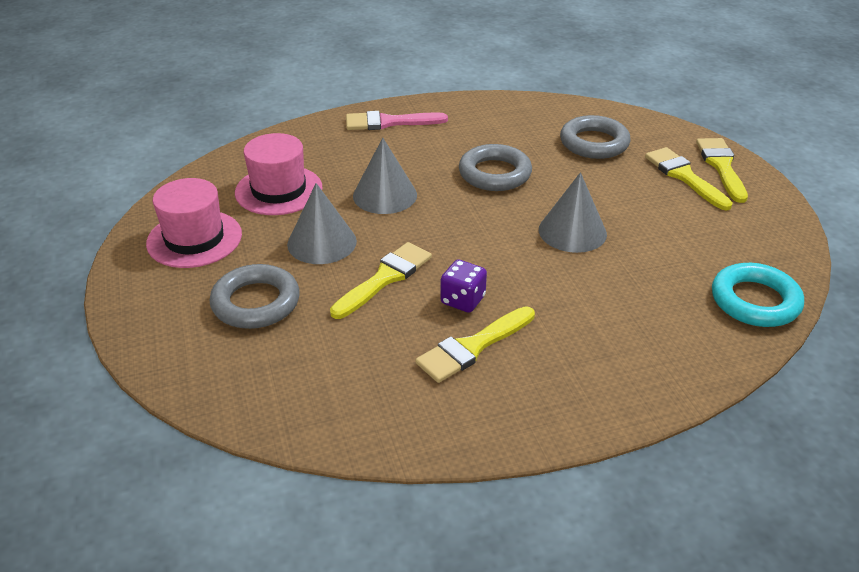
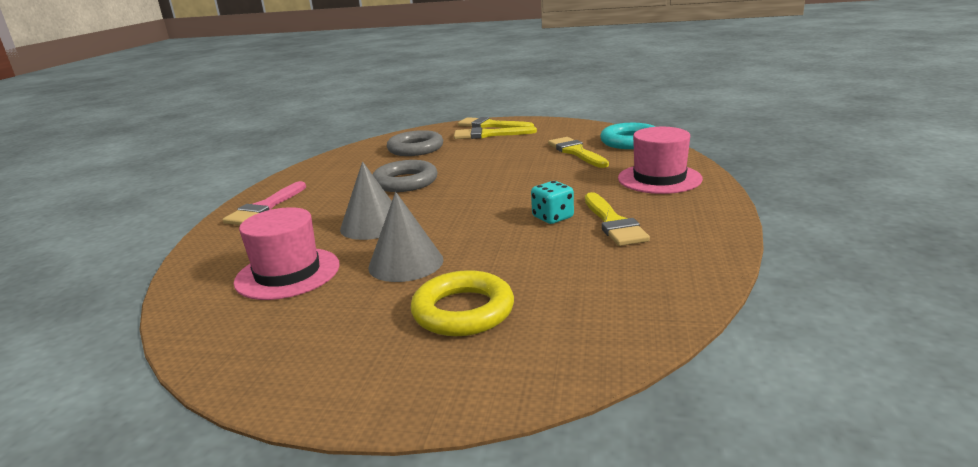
camera: 60 degrees left, 15 degrees down
(194, 239) = (303, 336): pink hat -> pink hat (659, 179)
(256, 302) = (463, 311): grey ring -> yellow ring
(385, 278) = (492, 242): yellow brush -> yellow brush (576, 152)
(462, 300) = (553, 217): purple dice -> turquoise dice
(572, 231) = (509, 171): grey cone -> none

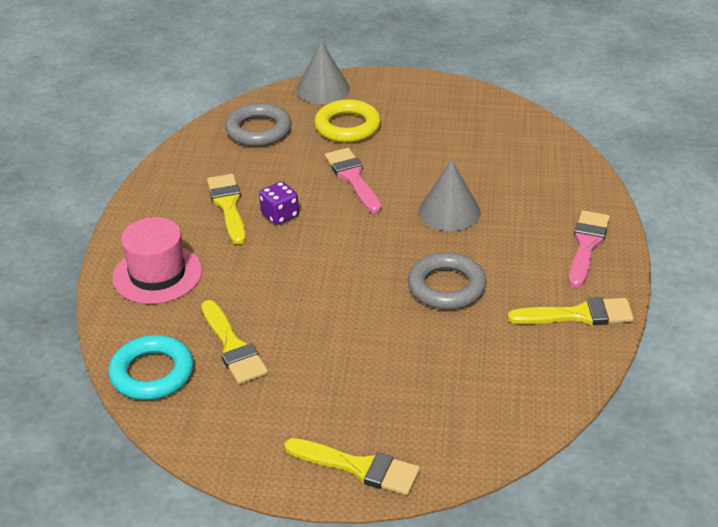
camera: 175 degrees right, 15 degrees up
(288, 273) = (491, 158): pink hat -> none
(406, 263) = (400, 166): grey cone -> grey cone (323, 89)
(415, 149) = (466, 381): grey ring -> grey ring (258, 130)
(468, 250) = (353, 178): none -> pink brush
(489, 134) = (359, 424): yellow brush -> yellow brush (578, 315)
(553, 217) = (280, 215): turquoise dice -> purple dice

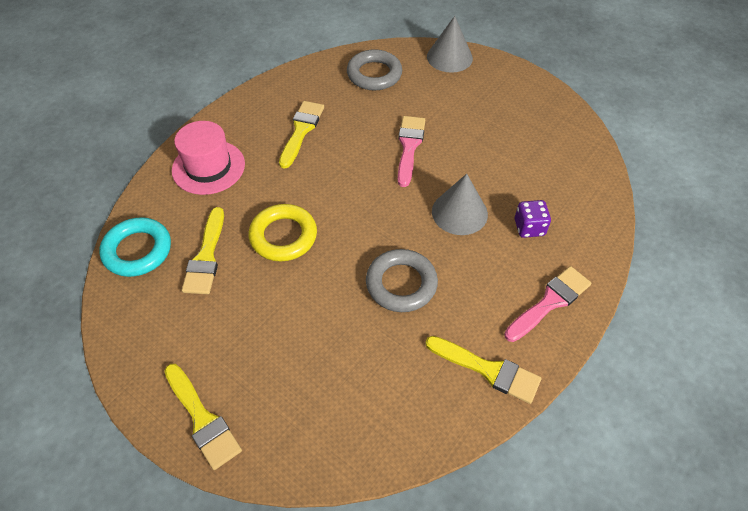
camera: 30 degrees right, 15 degrees up
(280, 215) = (330, 156): purple dice -> purple dice (529, 227)
(347, 127) = (441, 98): yellow ring -> yellow ring (283, 236)

